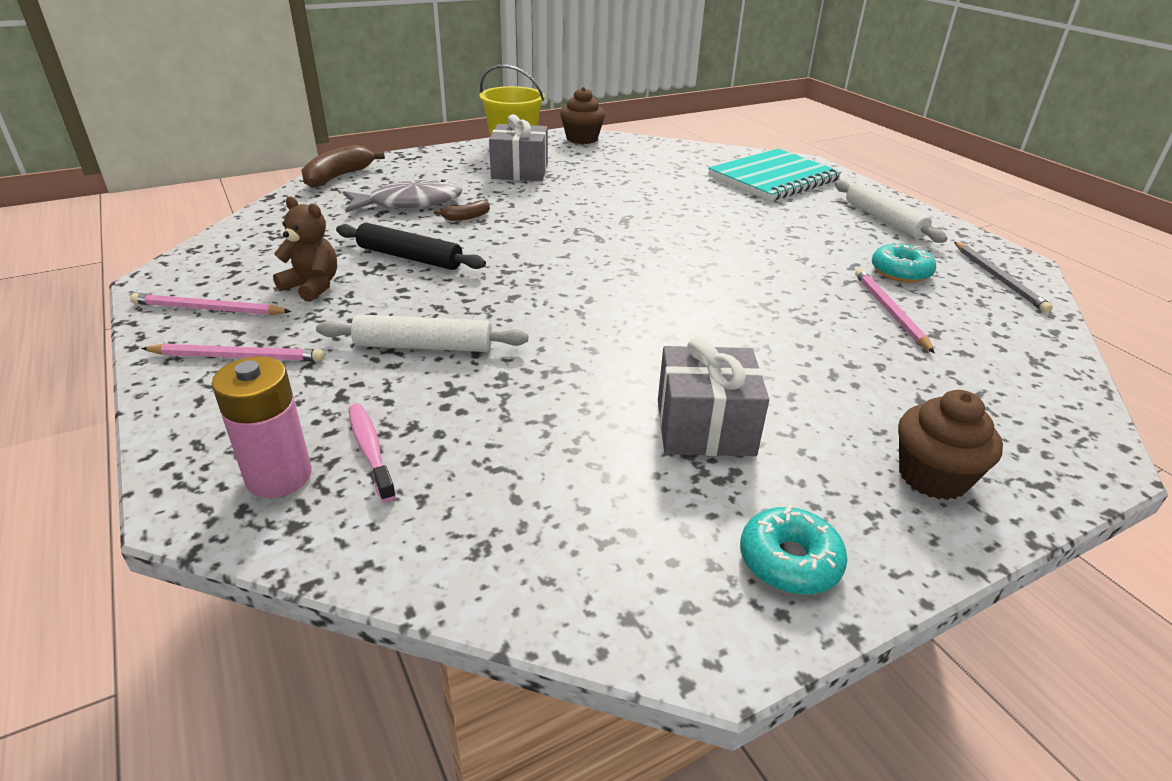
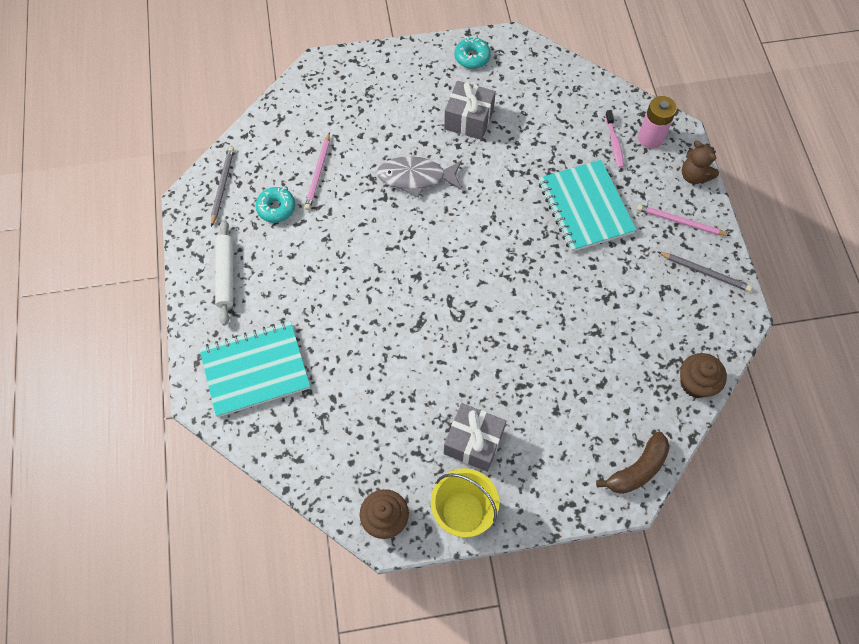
camera: 160 degrees left, 30 degrees up
(209, 309) = (704, 272): pink pencil -> grey pencil
(312, 286) = (647, 283): brown teddy bear -> brown teddy bear (694, 176)
(409, 203) = (578, 395): grey fish -> grey fish (415, 177)
(409, 257) = (585, 305): black rolling pin -> none
(423, 346) = (585, 207): white rolling pin -> turquoise notebook
(466, 217) = (537, 358): brown banana -> none
(933, 476) = (393, 74): brown cupcake -> brown cupcake (696, 383)

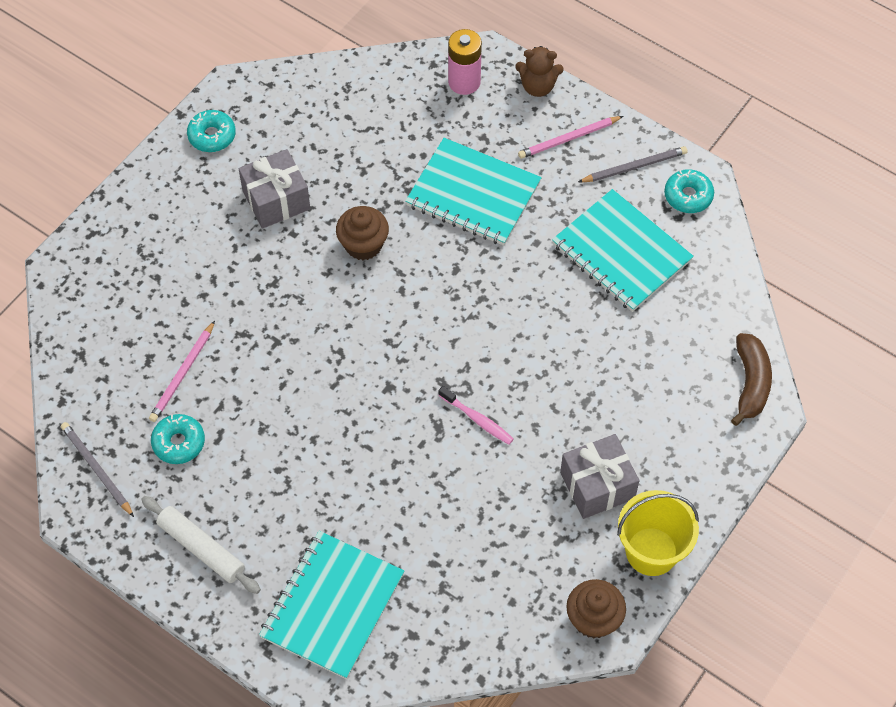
camera: 45 degrees left, 5 degrees down
(318, 173) = (183, 373): pink pencil -> pink pencil turned 60 degrees clockwise
(415, 177) = (285, 297): grey fish -> none
(614, 143) = (436, 112): pink toothbrush -> pink toothbrush (477, 419)
(640, 317) = (621, 252): none -> turquoise notebook
(696, 383) = (723, 269): brown cupcake -> brown cupcake (363, 245)
(721, 319) = (688, 196): none -> turquoise donut

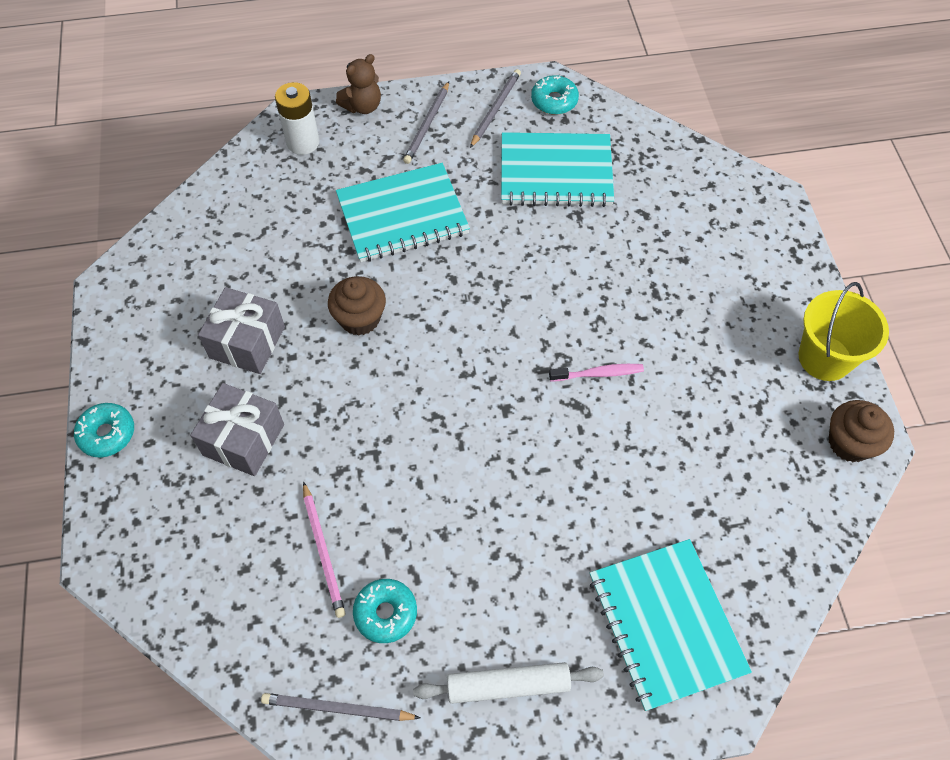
camera: 45 degrees left, 0 degrees up
(212, 136) = (132, 336): turquoise donut -> turquoise donut (107, 434)
(464, 82) = (303, 142): pink battery -> white battery
(569, 139) = (427, 124): pink pencil -> grey pencil
(597, 485) = (735, 345): grey gift -> grey gift (244, 440)
(750, 383) = (742, 189): brown banana -> none

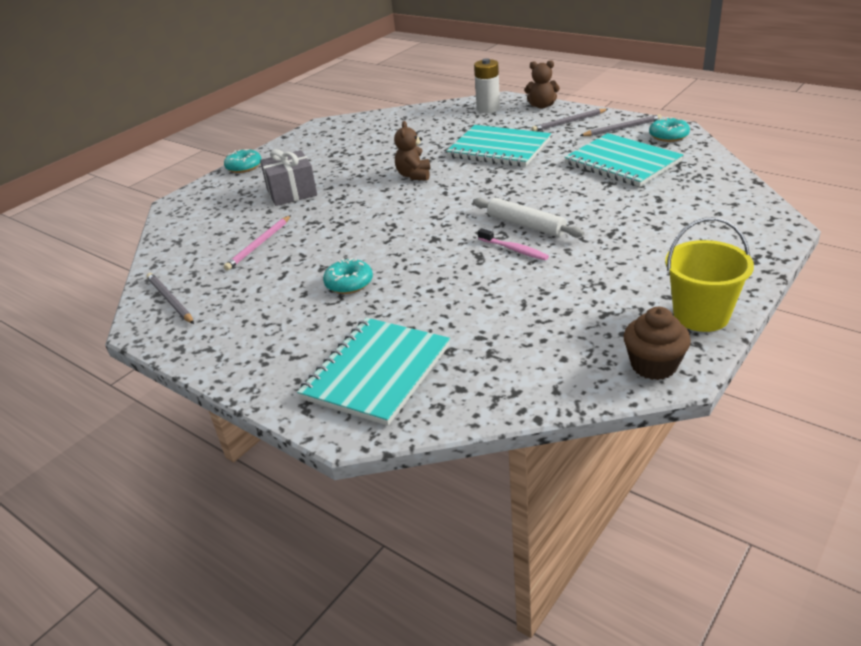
camera: 50 degrees right, 25 degrees down
(247, 342) = (348, 163): grey gift -> none
(360, 318) = (414, 175): brown cupcake -> brown teddy bear
(385, 613) = (247, 280): turquoise donut -> turquoise donut (349, 283)
(508, 685) = (253, 341): white rolling pin -> white rolling pin (526, 225)

